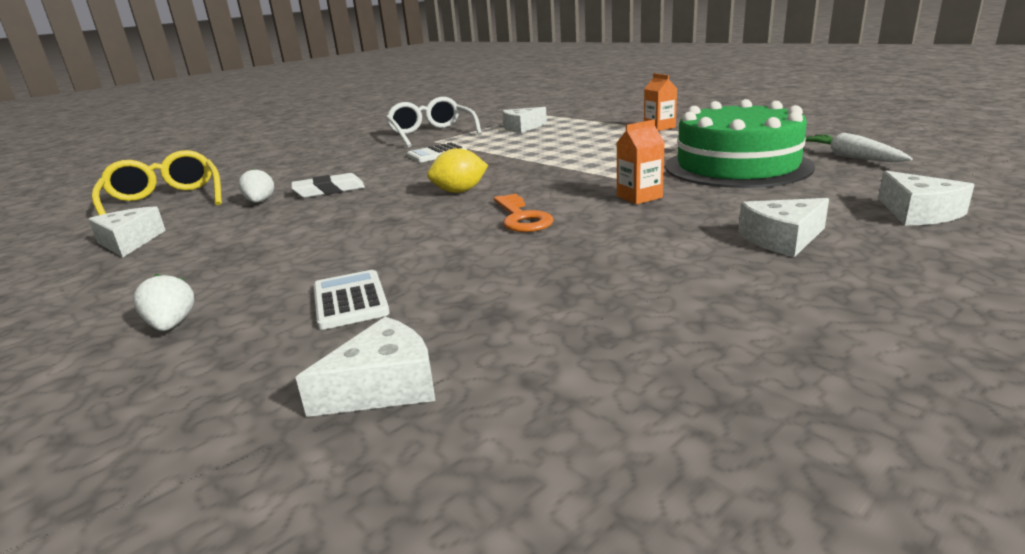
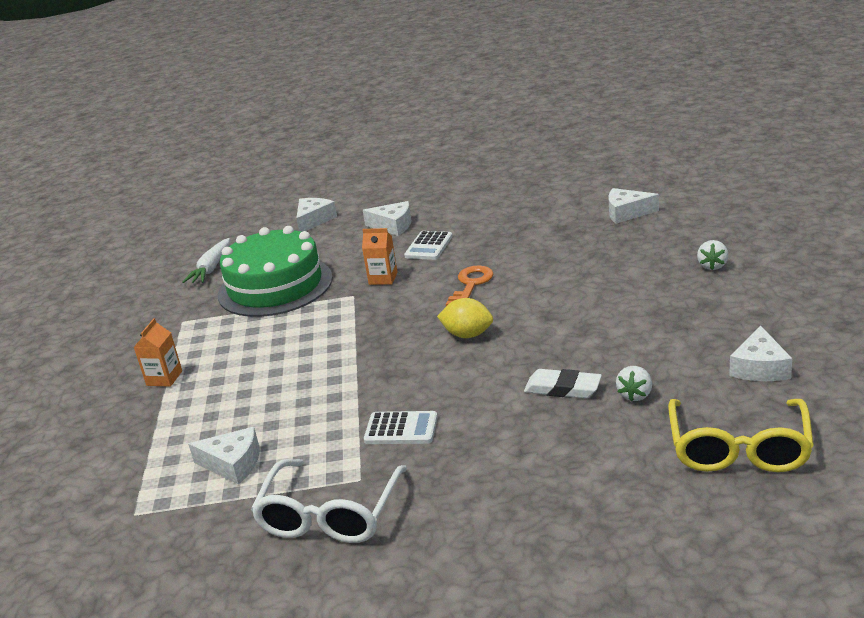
camera: 140 degrees left, 5 degrees up
(350, 300) = (617, 253): white calculator -> white calculator (428, 246)

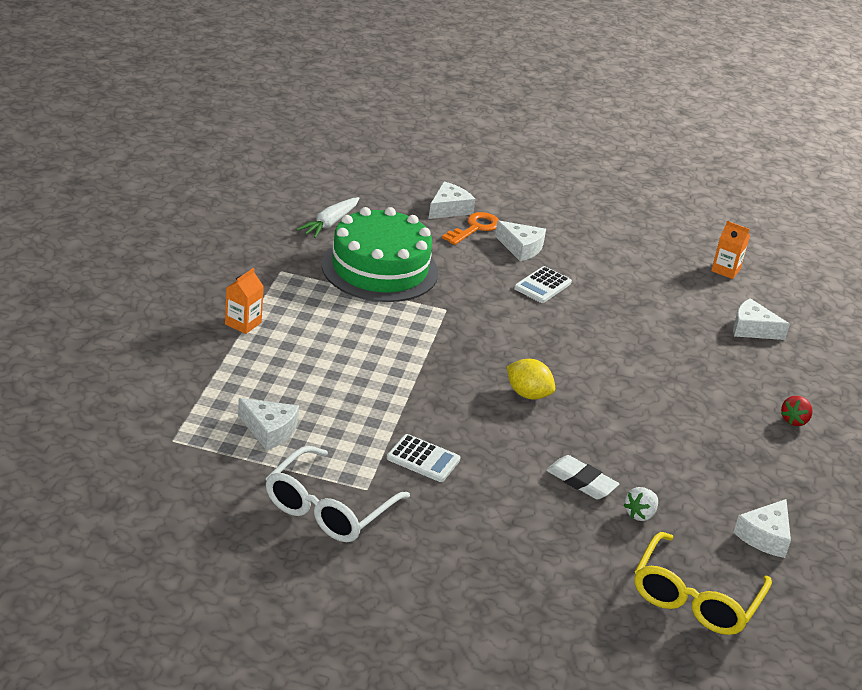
camera: 10 degrees right, 5 degrees up
(383, 278) = (482, 303): orange carton -> orange carton (725, 270)
(471, 285) = (559, 344): orange key -> orange key (475, 228)
(712, 266) = (794, 420): white strawberry -> red strawberry

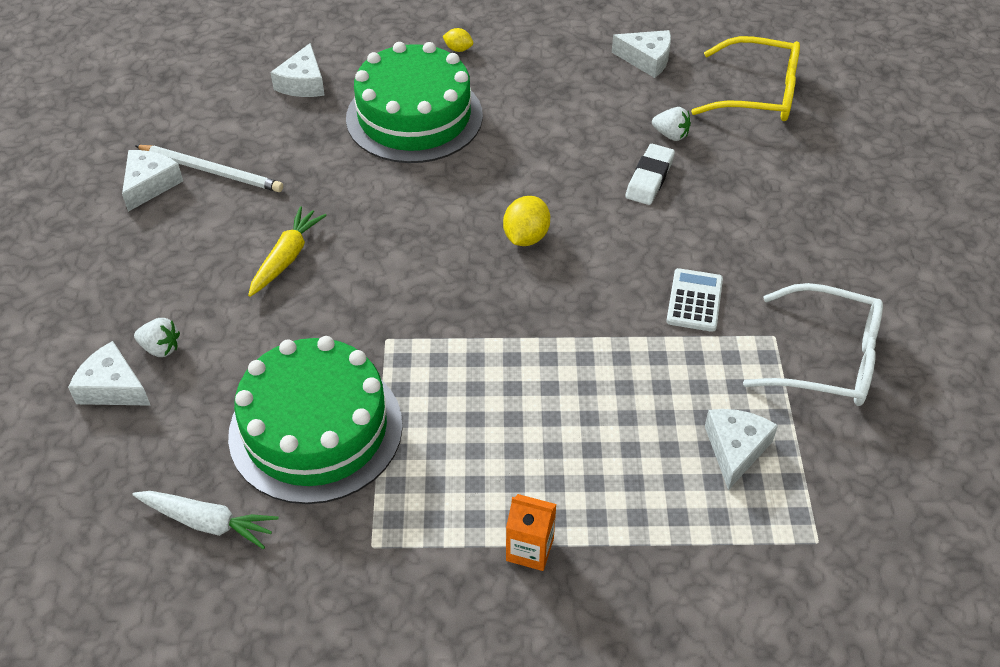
camera: 100 degrees left, 15 degrees up
(475, 228) = (161, 348): orange key -> white strawberry
(521, 248) = (198, 292): white cheese -> white cheese (150, 184)
(542, 286) = (287, 258): white calculator -> yellow carrot
(647, 271) = (211, 171): none -> white pencil
(696, 374) = (414, 117): none -> green cake
(725, 270) = (182, 109): orange carton -> none
(794, 420) = (458, 49): red strawberry -> yellow lemon

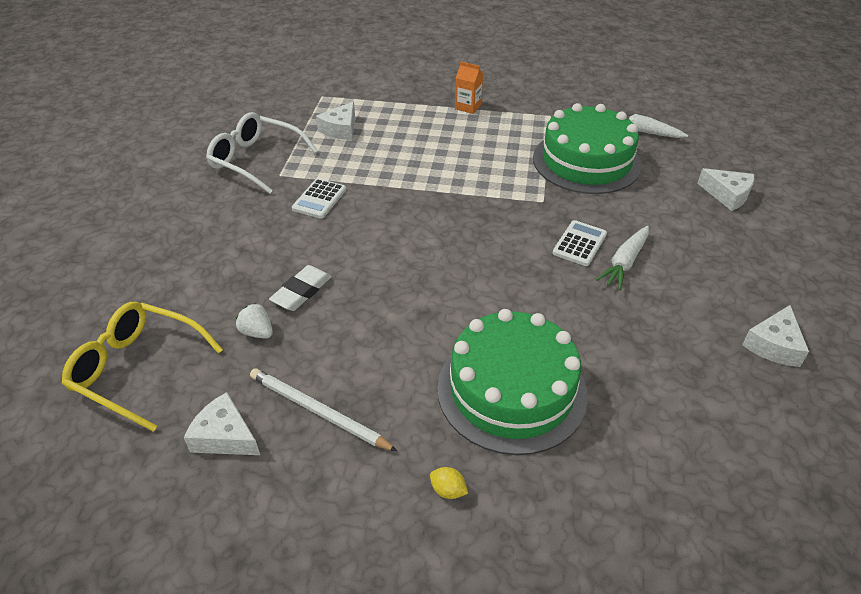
camera: 170 degrees left, 5 degrees down
(161, 348) = (704, 213): white strawberry -> none
(211, 171) = (717, 352): white pencil -> white pencil (318, 411)
(287, 258) = (624, 263): yellow carrot -> white carrot
(303, 83) = (644, 460): white cheese -> none
(339, 277) = (579, 244): none -> white calculator
(526, 237) = (426, 255): yellow lemon -> none

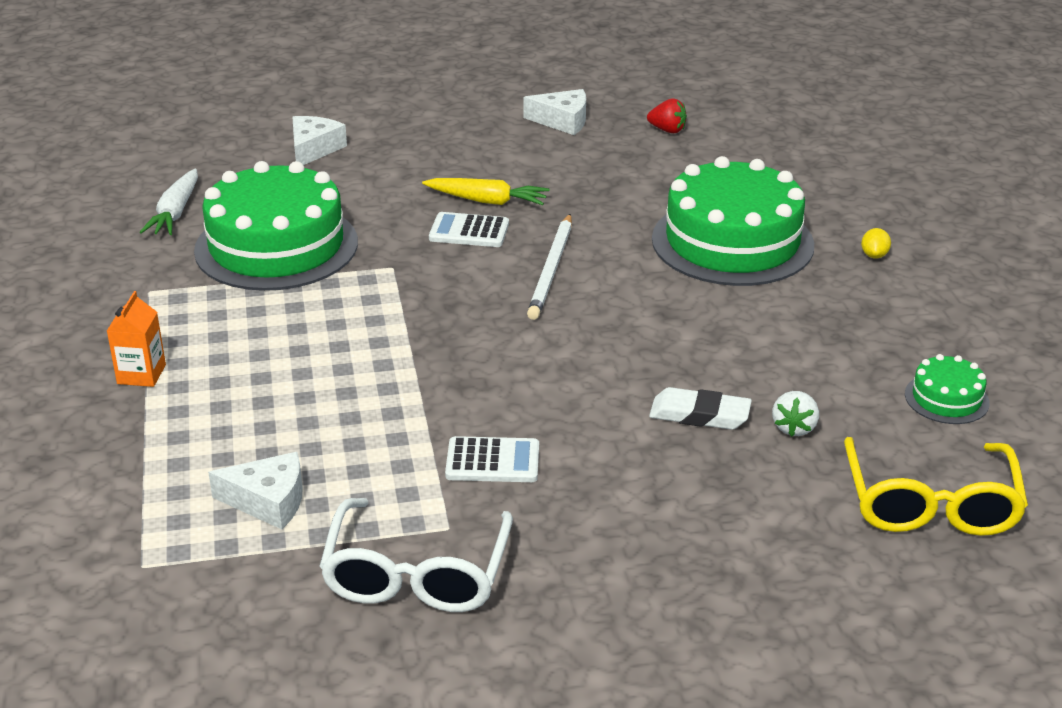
camera: 110 degrees left, 10 degrees down
(225, 436) = (946, 398): white cheese -> green cake
(318, 411) = (861, 348): white pencil -> white pencil (551, 270)
(624, 263) = (487, 201): white carrot -> yellow carrot
(748, 420) = (667, 130): none -> red strawberry

